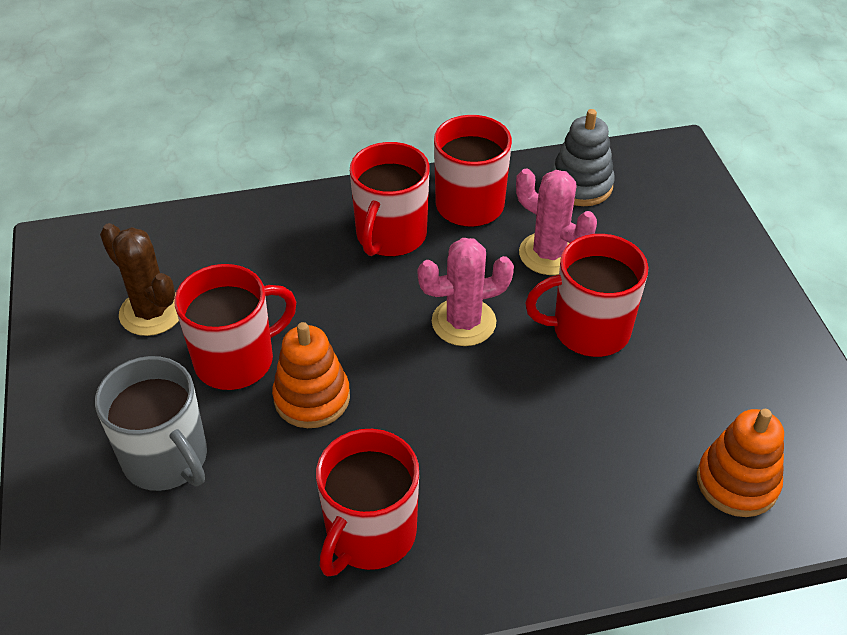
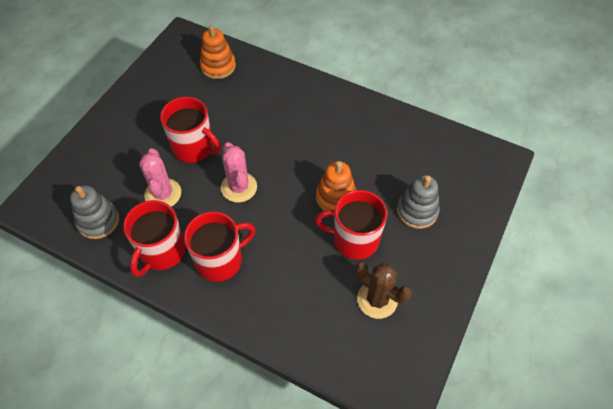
camera: 140 degrees left, 10 degrees up
(151, 312) = (377, 299): brown cactus -> brown cactus turned 45 degrees counterclockwise
(167, 459) = (417, 211): grey mug -> grey stacking toy
(369, 534) = (359, 131): red mug -> none
(463, 322) = (239, 187): pink cactus -> pink cactus turned 45 degrees clockwise

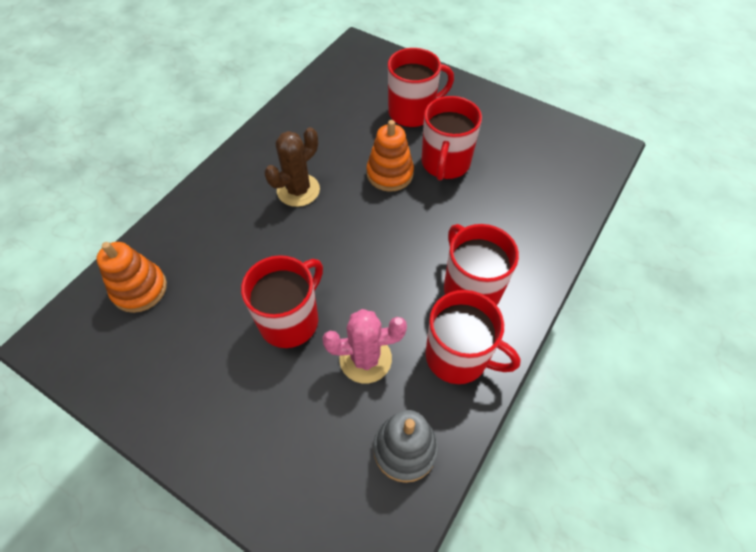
camera: 85 degrees left, 0 degrees up
(239, 187) = (365, 267): pink cactus -> none
(377, 299) = (513, 153): brown cactus -> brown cactus (298, 190)
(417, 211) = (413, 112): grey stacking toy -> red mug

